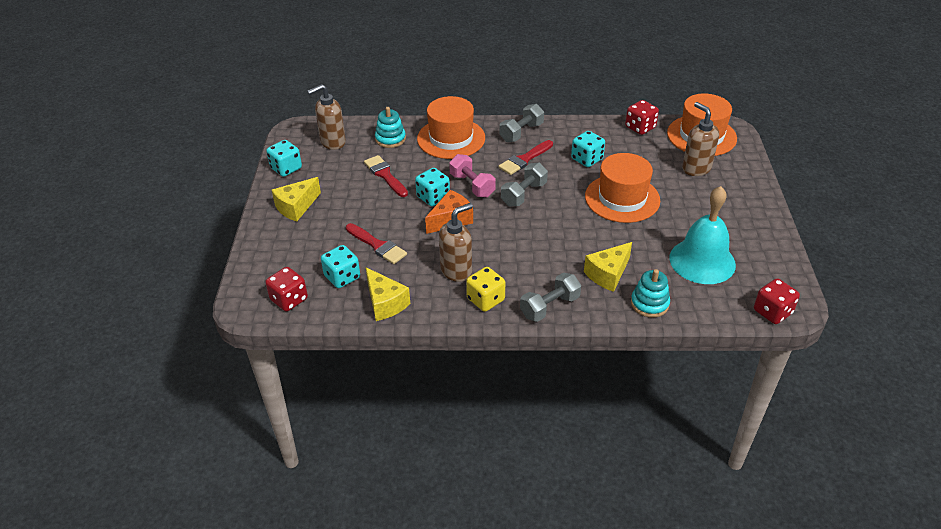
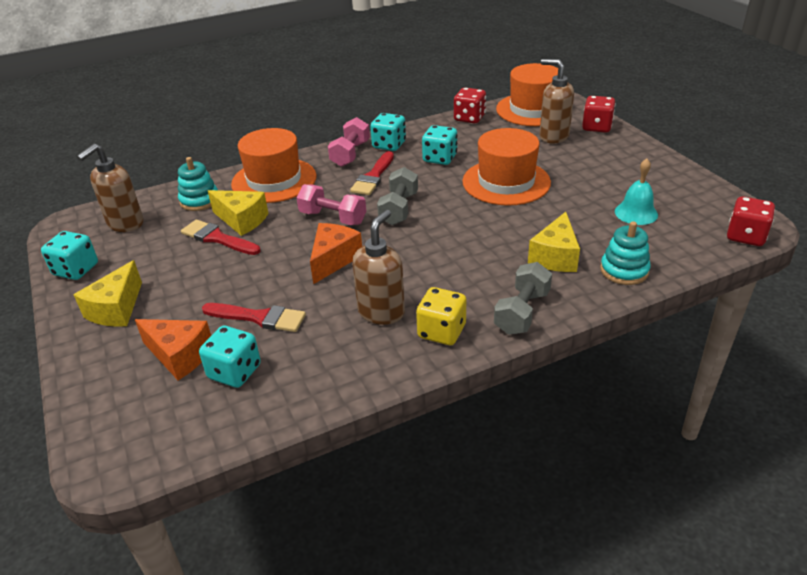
camera: 25 degrees left, 5 degrees down
(289, 299) = (173, 429): red dice -> red dice (596, 127)
(316, 254) = (179, 356): none -> orange cheese
(385, 303) = (316, 383): yellow cheese -> yellow cheese (242, 220)
(433, 197) = (294, 243): turquoise dice -> turquoise dice (389, 145)
(521, 132) = (350, 154): grey dumbbell -> pink dumbbell
(702, 261) = (636, 213): turquoise bell -> turquoise bell, size x0.55

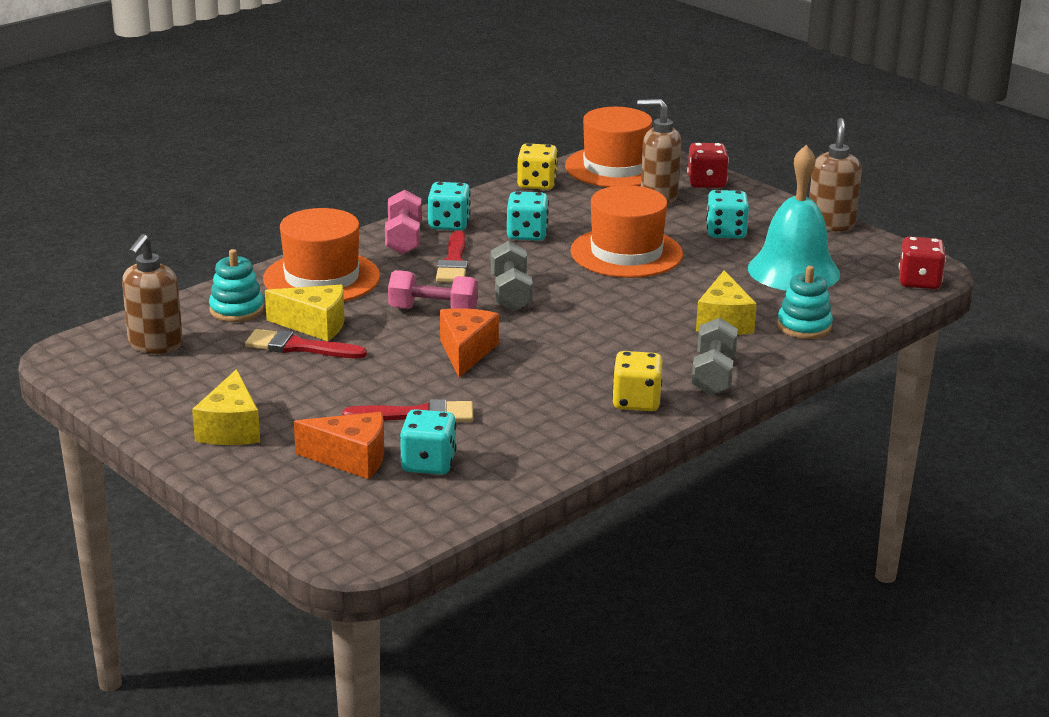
camera: 20 degrees left, 10 degrees down
(76, 270) = (136, 398): turquoise dice -> turquoise dice (726, 232)
(381, 312) = (558, 393): brown soap dispenser -> brown soap dispenser (830, 224)
(469, 118) = (537, 184): red dice -> yellow dice
(636, 213) = (793, 271): turquoise bell -> turquoise bell, size x1.82

